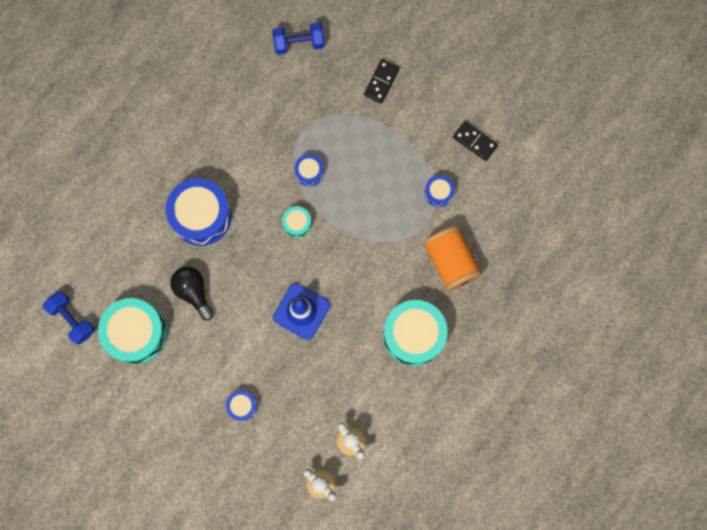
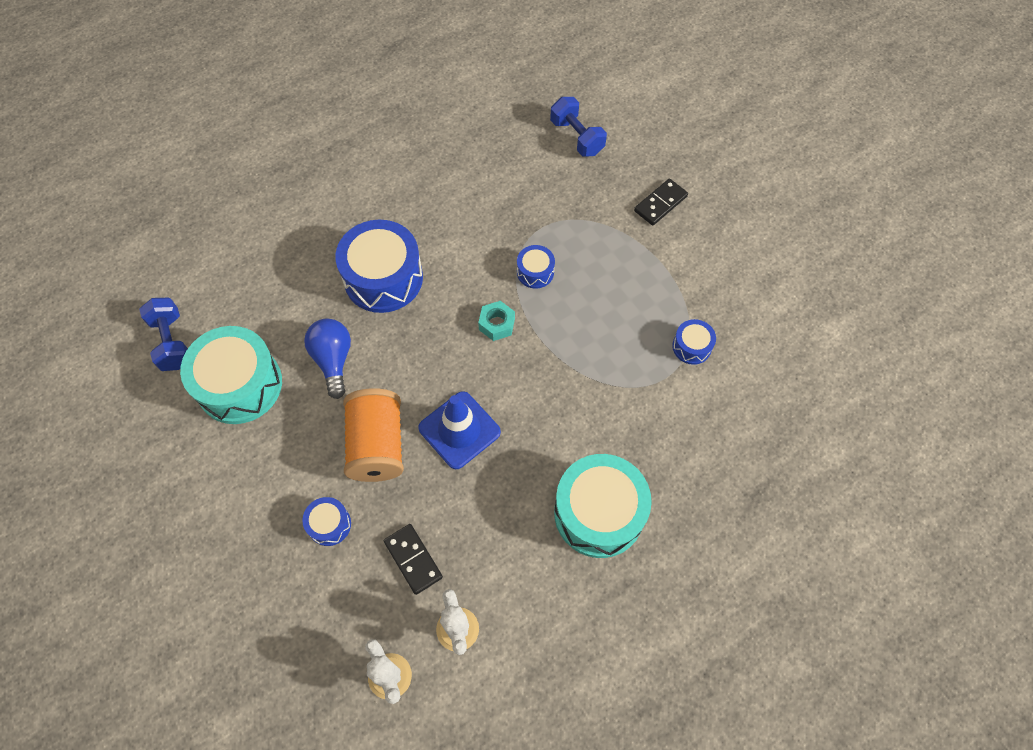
camera: 20 degrees right, 15 degrees down
(193, 292) = (333, 360): black light bulb -> blue light bulb
(297, 223) = (496, 324): turquoise drum -> turquoise nut
(299, 43) = (576, 137): blue dumbbell -> blue dumbbell turned 45 degrees clockwise
(451, 262) = (681, 435): orange spool -> orange spool (377, 445)
(475, 141) = (758, 302): black domino -> black domino (413, 559)

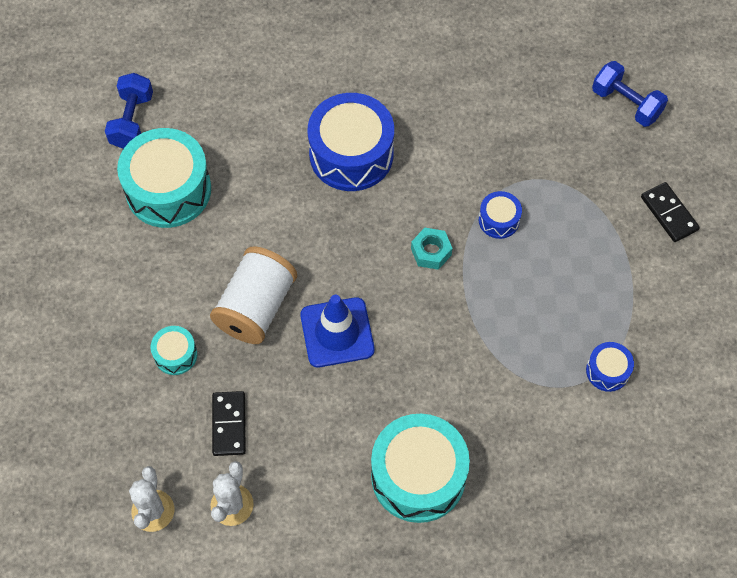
camera: 30 degrees right, 0 degrees up
(329, 524) = (175, 355): blue drum -> turquoise drum
(333, 360) = (262, 209): blue light bulb -> none
(377, 445) = (256, 307): orange spool -> white spool
(576, 137) = (626, 104): blue dumbbell -> blue dumbbell turned 45 degrees counterclockwise
(660, 203) = (669, 213): black domino -> black domino turned 75 degrees clockwise

